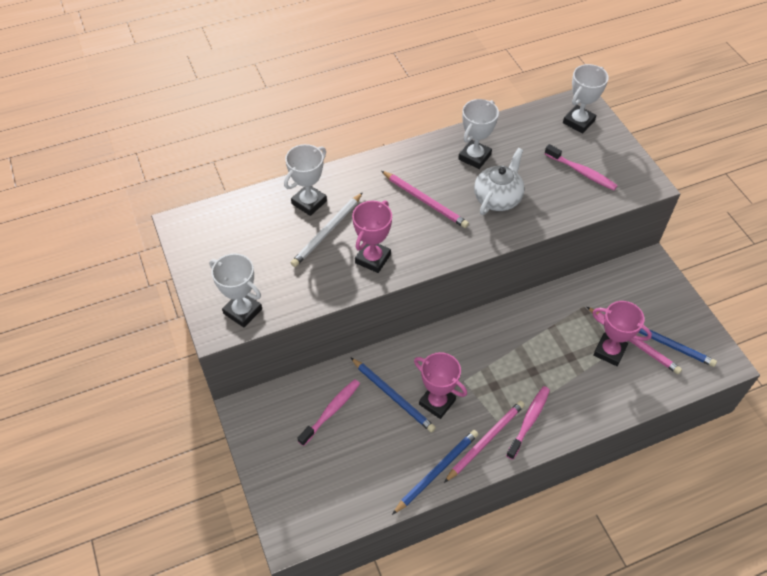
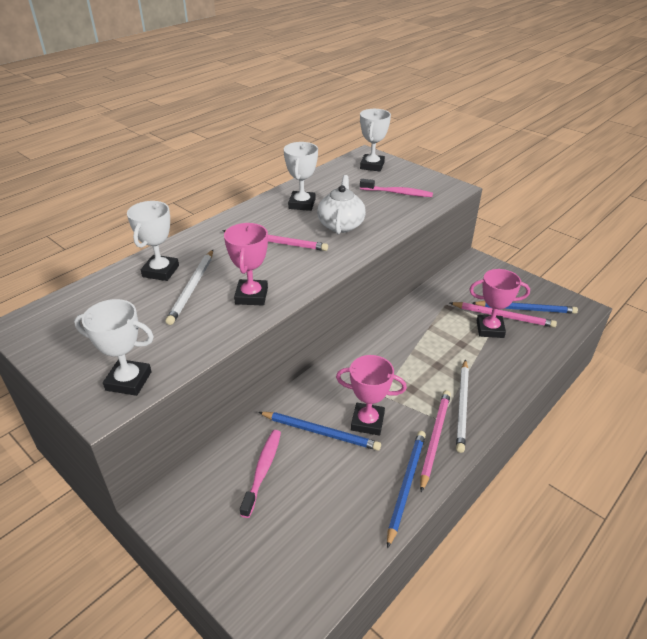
camera: 25 degrees left, 15 degrees down
(529, 421) = (462, 406): pink toothbrush -> white pencil

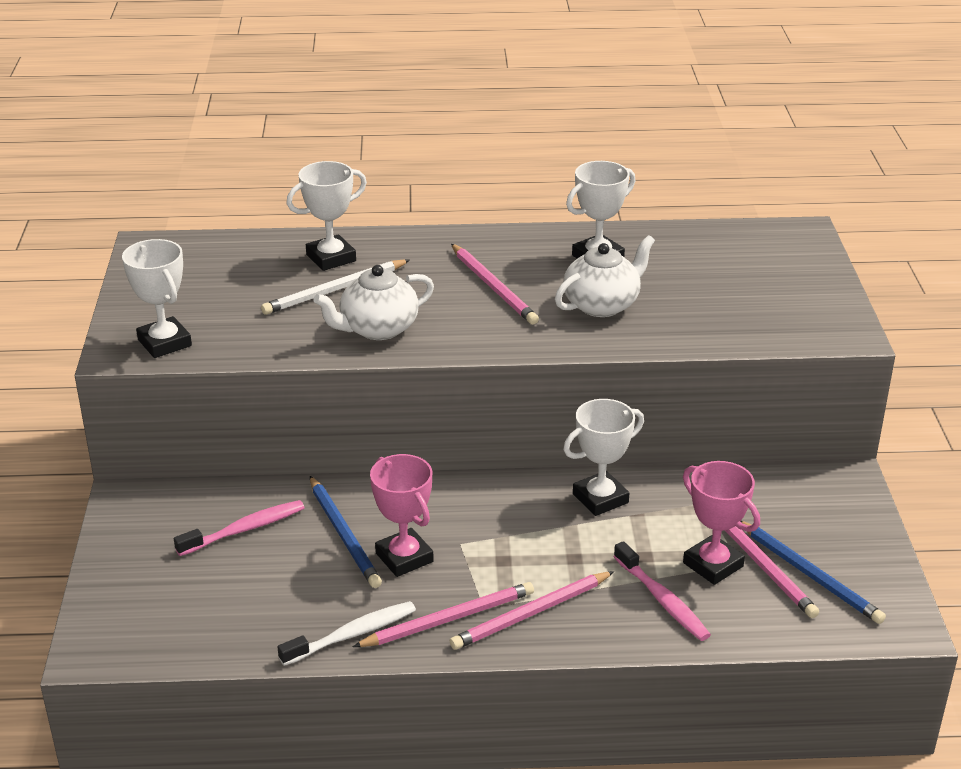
camera: 45 degrees right, 5 degrees down
(251, 296) = (377, 329): pink trophy -> white teapot
(372, 166) = (782, 250): white trophy -> white trophy (600, 498)
(398, 193) = (750, 302): pink toothbrush -> pink toothbrush (662, 600)
(406, 485) = (352, 634): blue pencil -> white toothbrush
(462, 406) = (531, 613): white pencil -> pink pencil

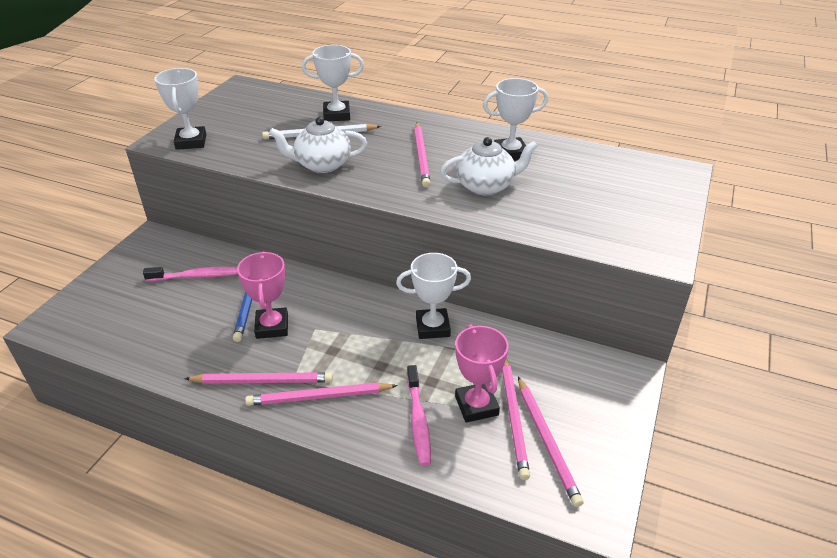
camera: 25 degrees right, 5 degrees up
(352, 634) = (195, 369): white toothbrush -> none
(810, 575) = (547, 441): blue pencil -> pink pencil

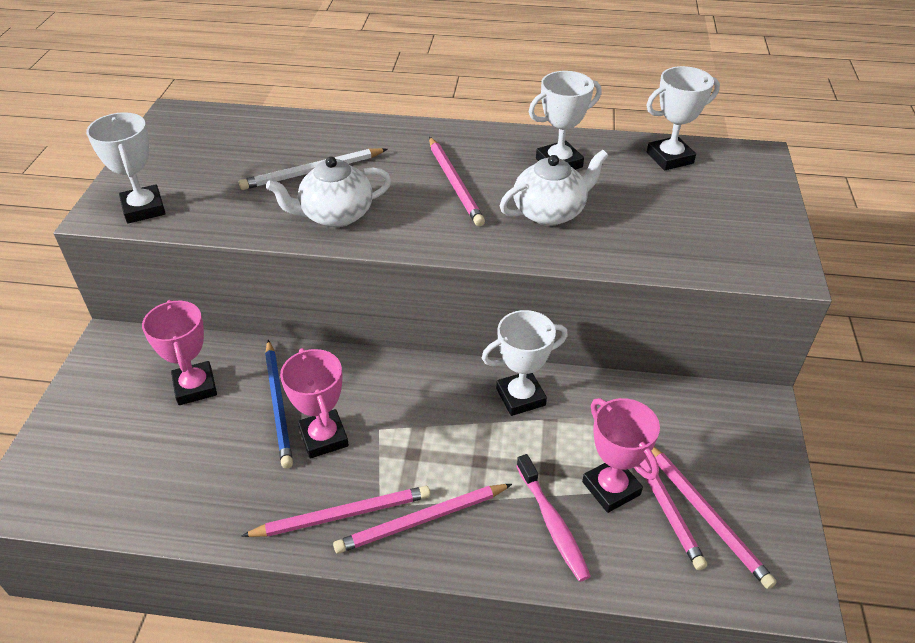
camera: 15 degrees left, 5 degrees up
(197, 276) = (195, 387): pink toothbrush -> pink trophy
(336, 115) = (321, 140): white trophy -> white trophy (669, 158)

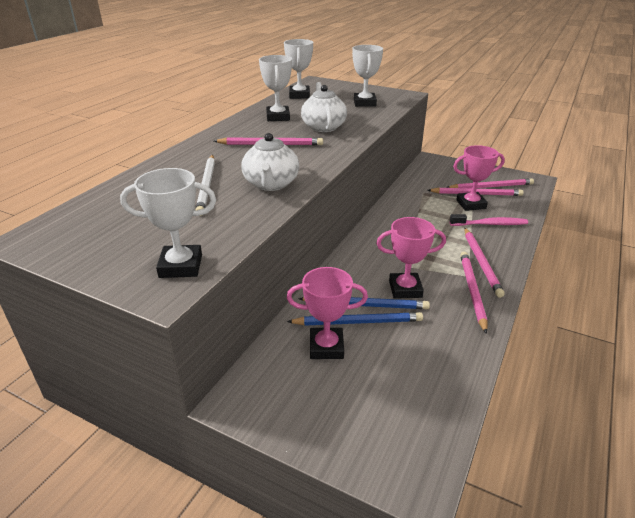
camera: 70 degrees left, 10 degrees down
(244, 404) = (358, 322): none -> blue pencil
(520, 397) = (399, 215): white trophy -> white trophy (364, 103)

